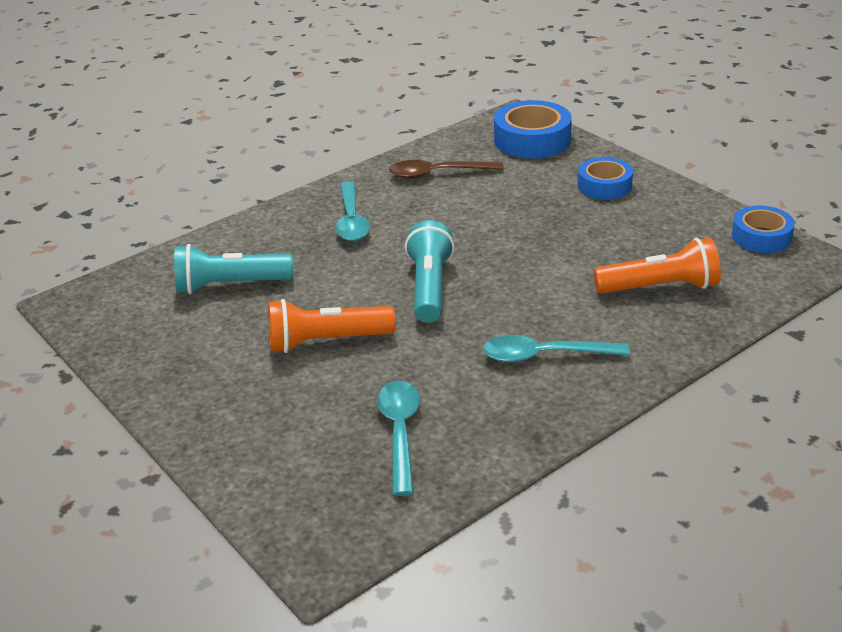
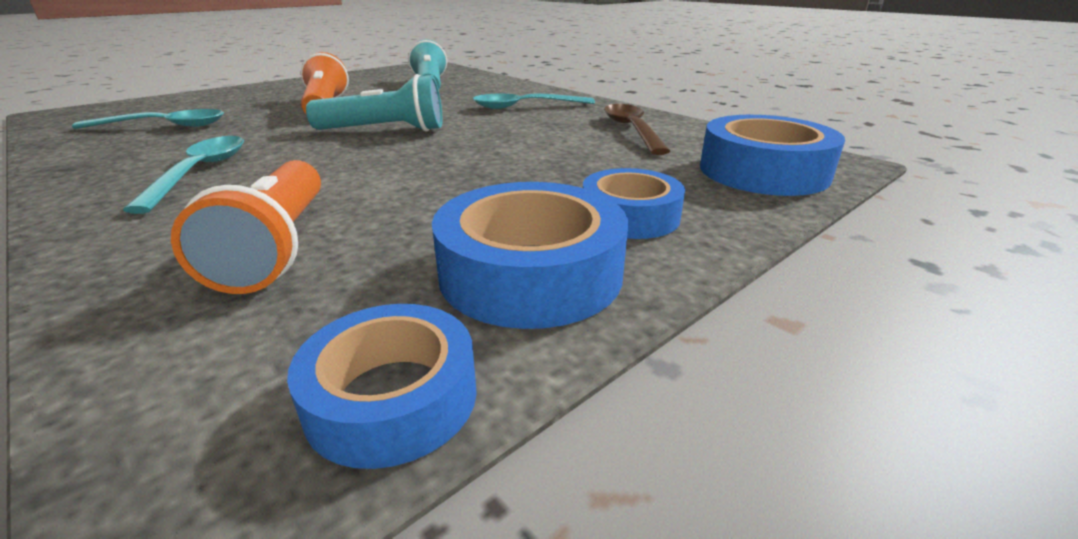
camera: 85 degrees right, 5 degrees down
(671, 213) = (530, 272): none -> blue tape

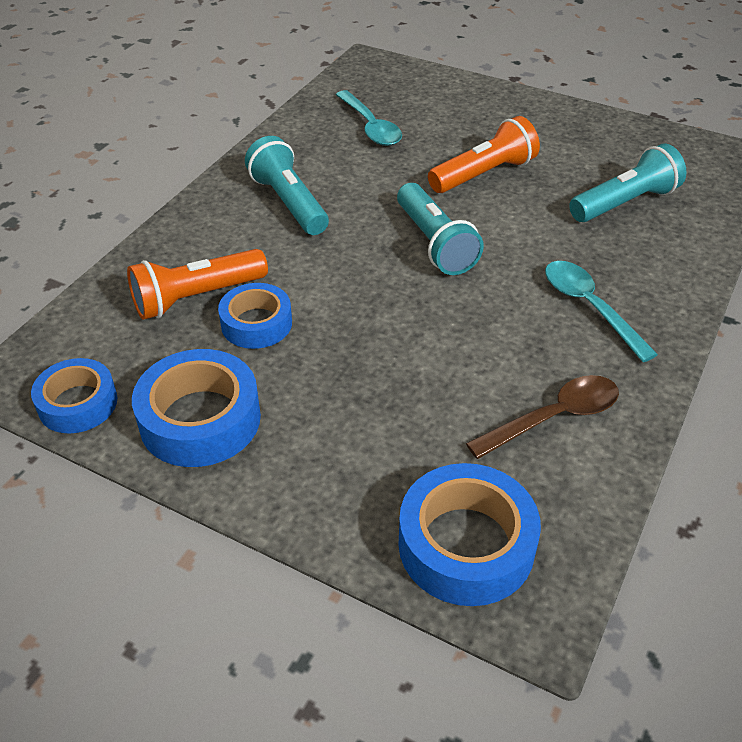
camera: 70 degrees right, 15 degrees up
(200, 172) = (288, 203): turquoise spoon -> turquoise flashlight
(630, 216) = (307, 454): blue tape -> blue tape (256, 323)

